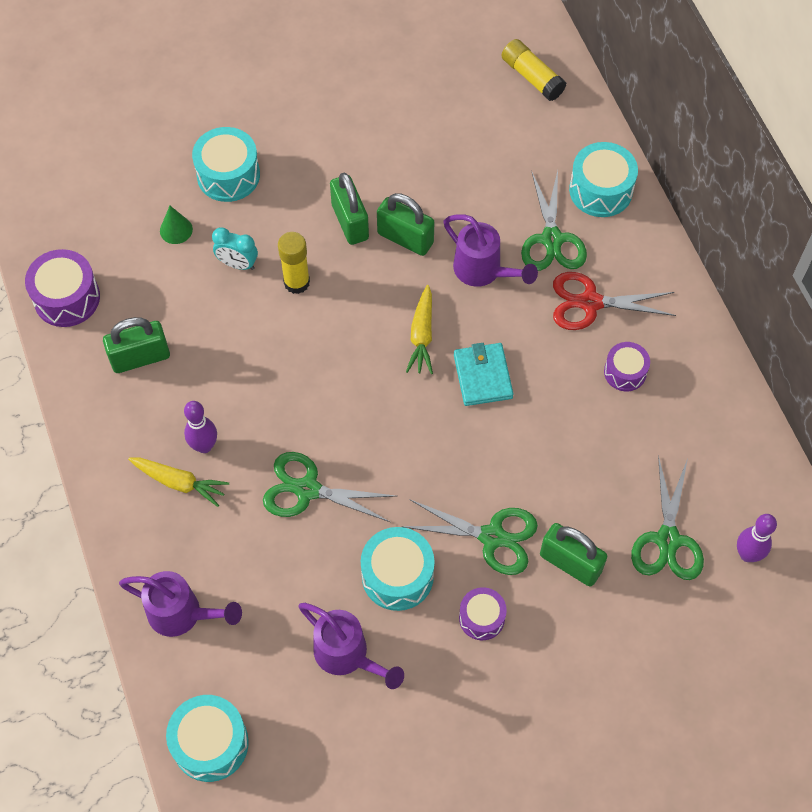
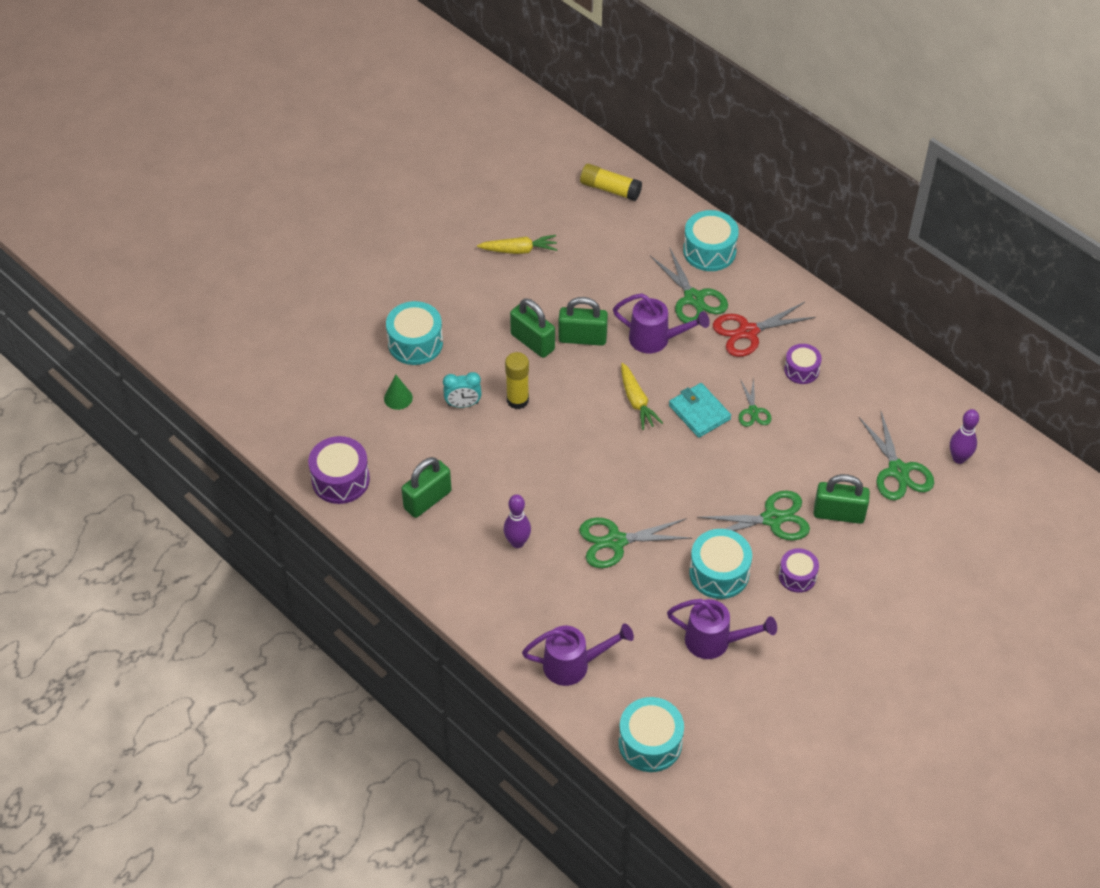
camera: 25 degrees left, 10 degrees down
(180, 483) = (514, 575): yellow carrot -> yellow carrot (519, 250)
(543, 399) = (753, 411): none -> green scissors

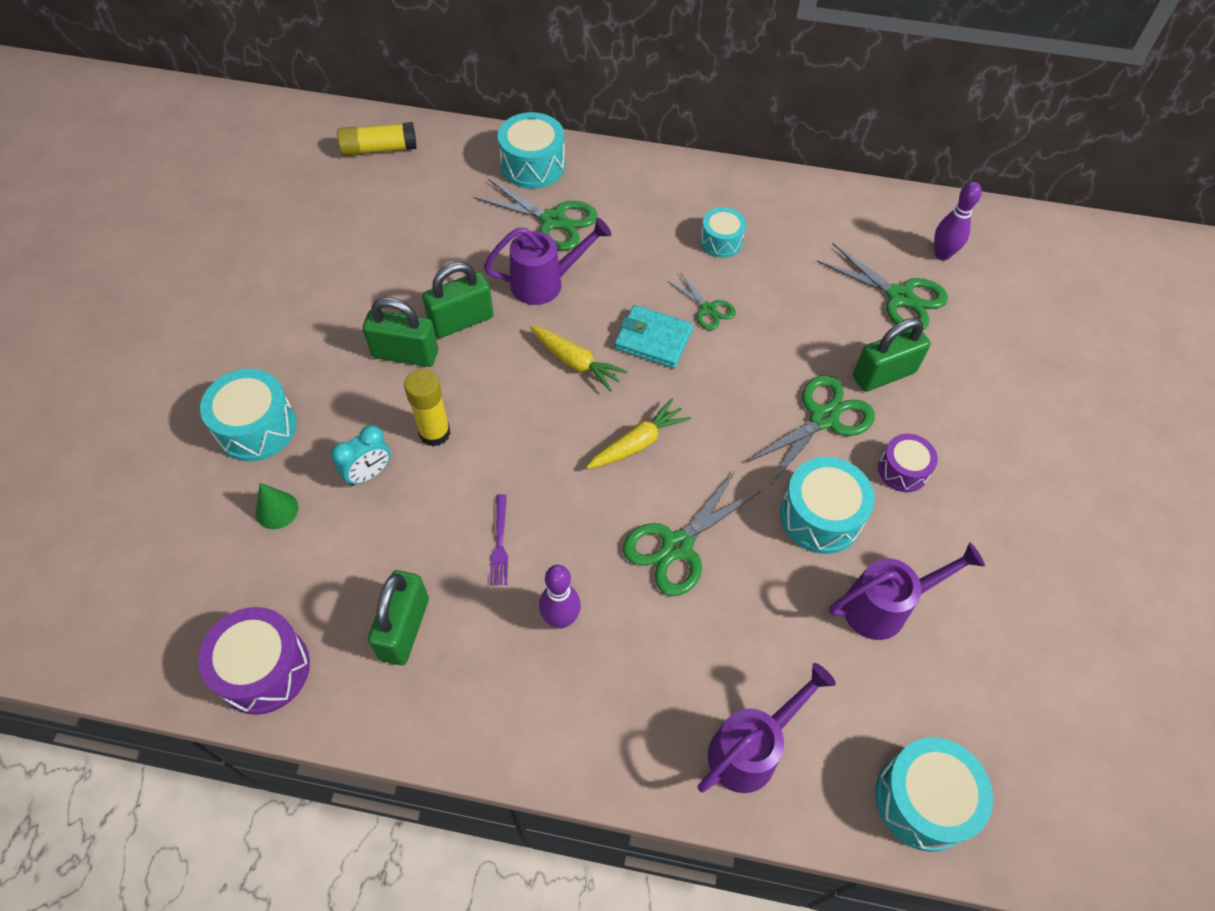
camera: 35 degrees left, 5 degrees up
(512, 483) = (499, 543): none -> purple fork
(519, 250) = (318, 257): yellow carrot -> yellow carrot (638, 443)
(748, 332) = (636, 228): red scissors -> none
(801, 370) = (721, 241): purple drum -> turquoise drum

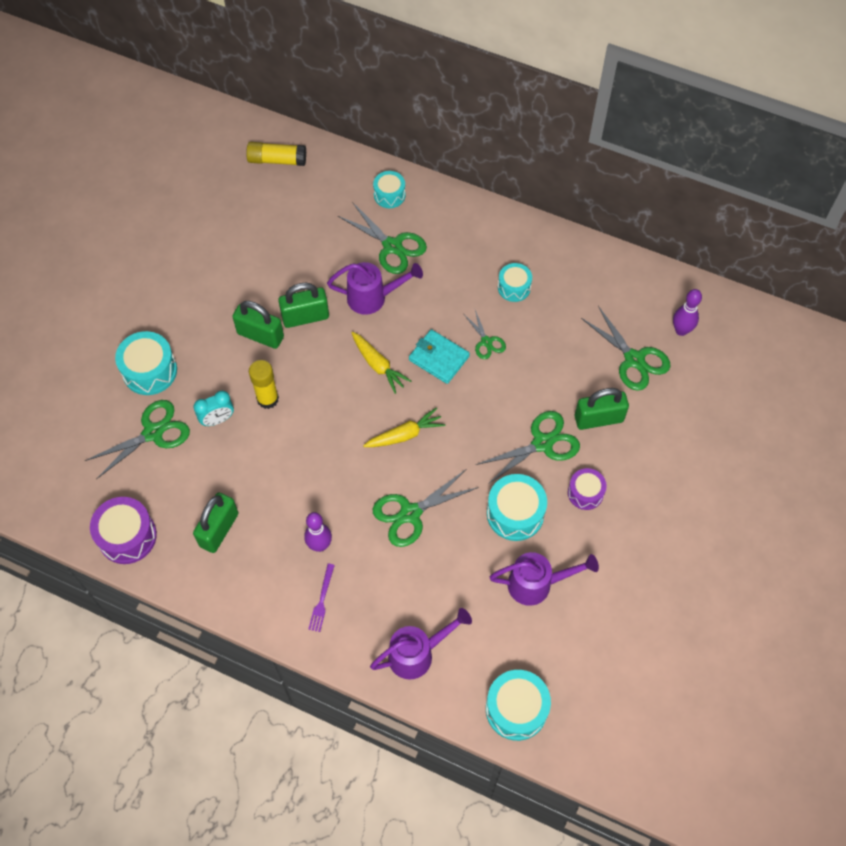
camera: 15 degrees right, 5 degrees up
(277, 510) = (153, 433): green cone -> green scissors
(499, 543) = (293, 486): purple fork -> purple fork (322, 600)
(533, 165) = (389, 195): turquoise drum -> turquoise drum, size x0.63

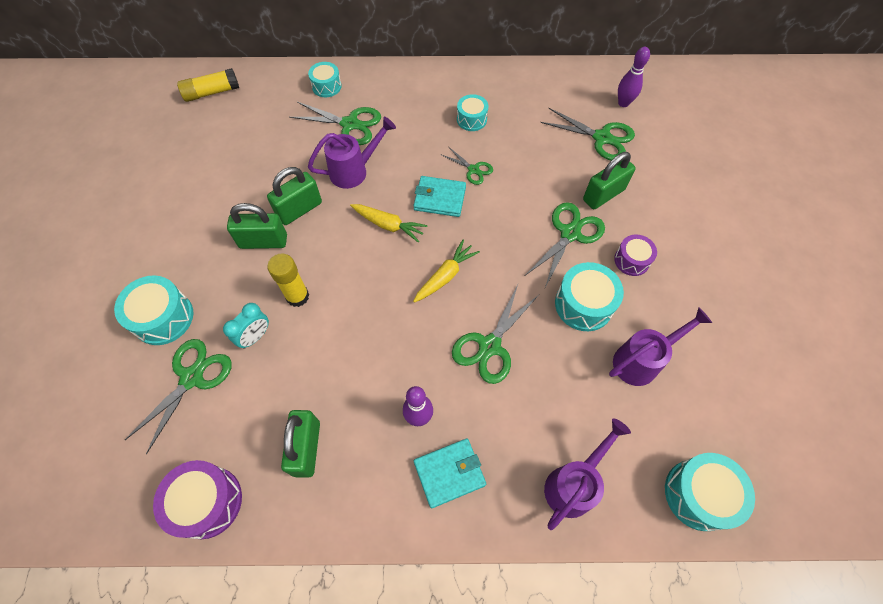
camera: 25 degrees left, 0 degrees up
(322, 600) = (449, 473): purple fork -> turquoise wallet

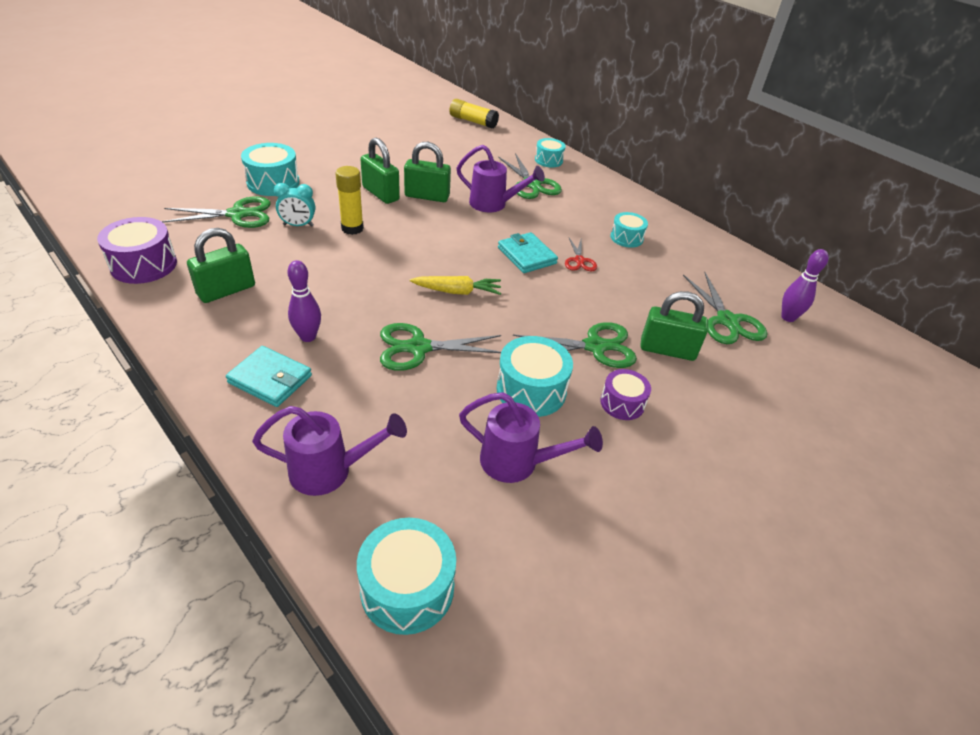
camera: 45 degrees right, 20 degrees down
(389, 225) = (467, 242): yellow carrot -> none
(473, 170) = (579, 260): green scissors -> red scissors

